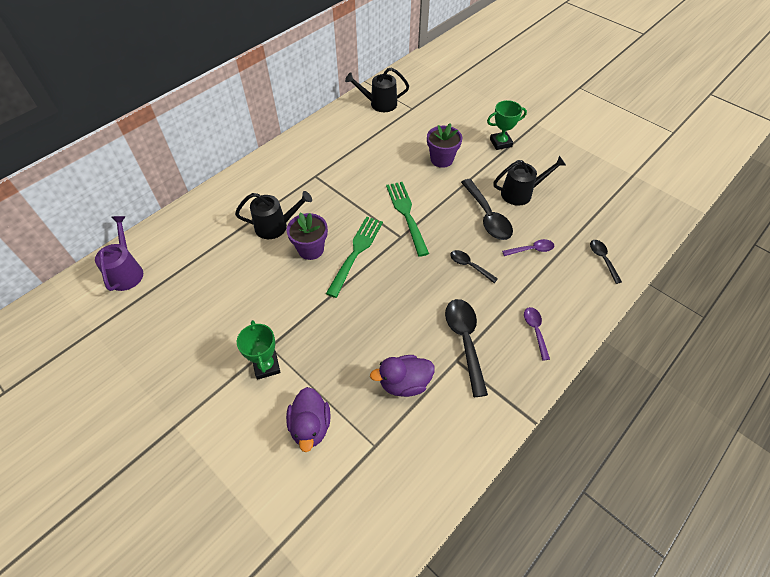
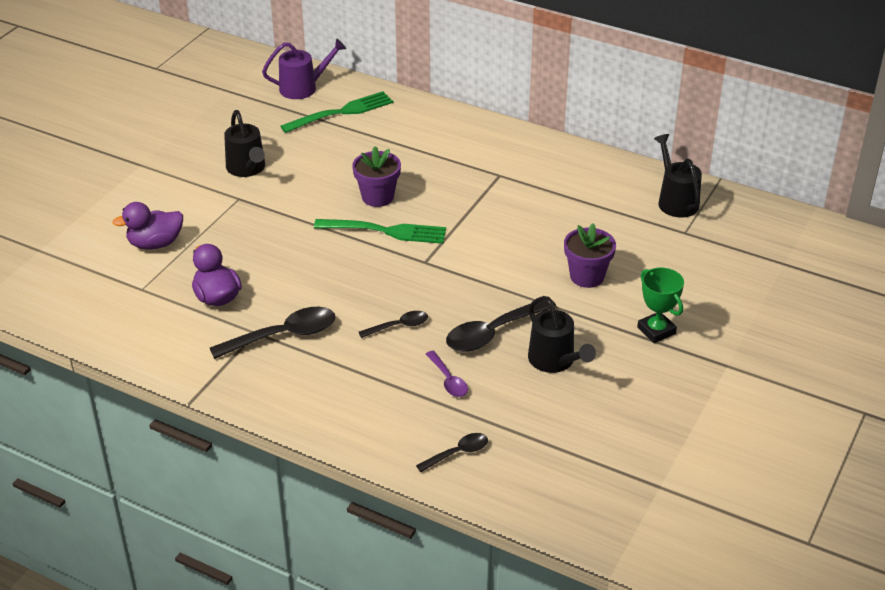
camera: 75 degrees right, 15 degrees down
(266, 366) = (215, 201): green trophy -> none
(276, 226) = (403, 165): black watering can -> black watering can (247, 169)
(407, 215) = (464, 261): green fork -> green fork (341, 113)
(469, 266) = (399, 326): black spoon -> black spoon turned 45 degrees clockwise
(535, 330) = (315, 393): purple spoon -> none

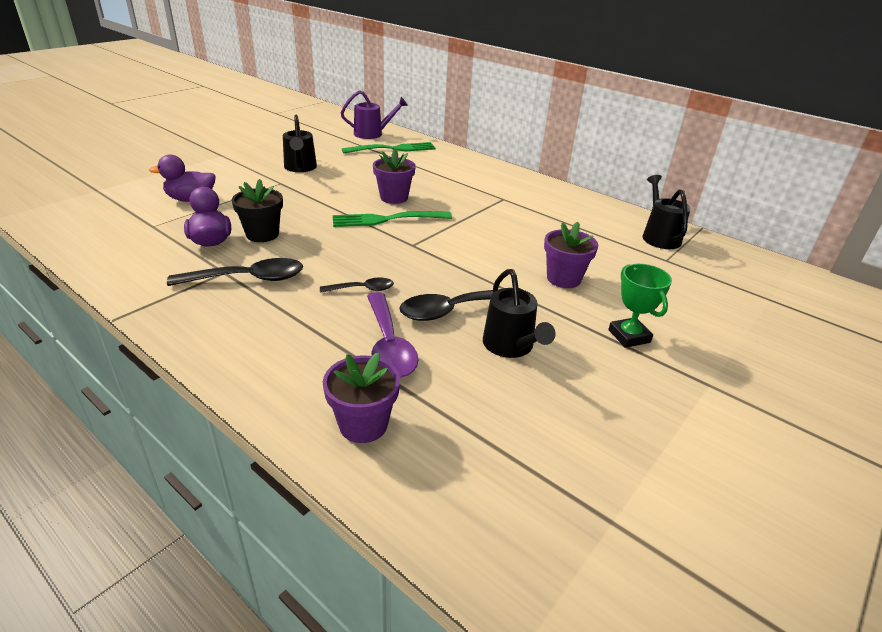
camera: 10 degrees right, 5 degrees down
(264, 278) = (262, 234): none -> black flower pot
(384, 231) = (388, 219): green fork -> green fork turned 150 degrees clockwise
(448, 380) = (388, 345): purple spoon -> purple spoon, size x1.78
(457, 453) = (363, 424): black spoon -> purple flower pot

